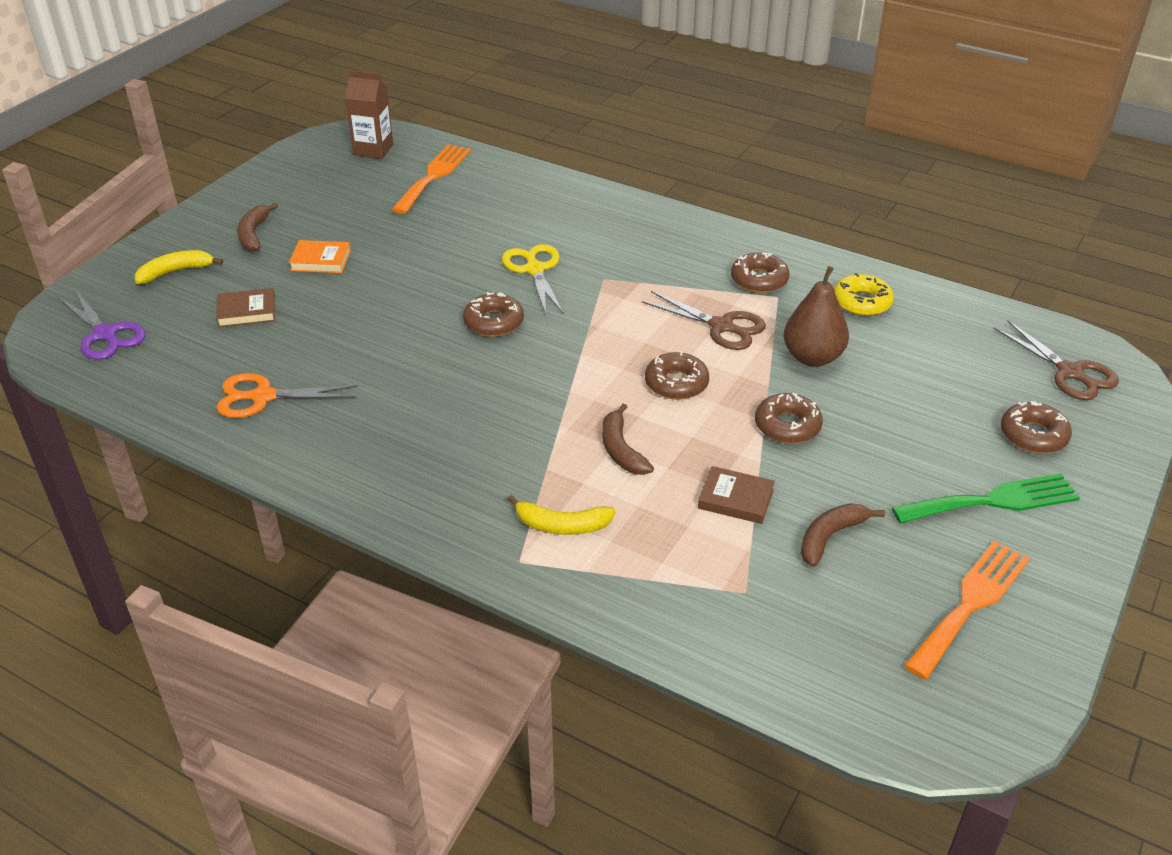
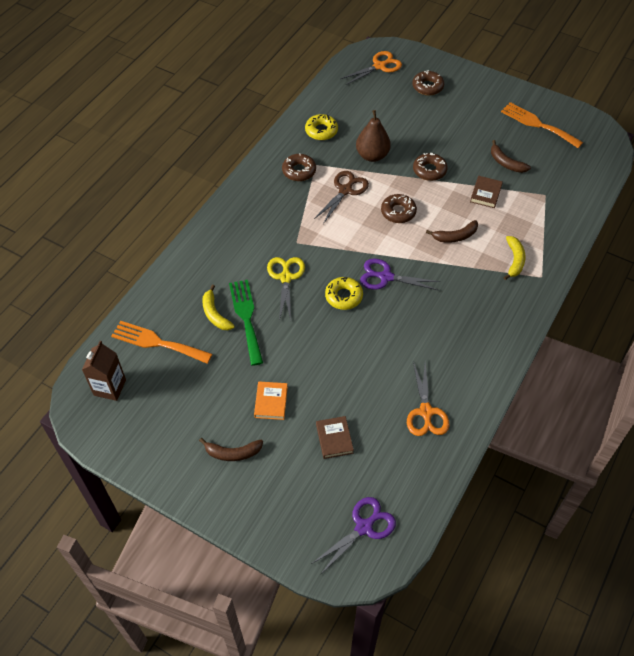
camera: 90 degrees left, 15 degrees up
(175, 272) = (283, 498): yellow banana -> yellow banana (215, 314)
(494, 322) = (343, 296): brown donut -> yellow donut
(530, 365) = (385, 277): none -> purple scissors
(534, 269) = (285, 277): yellow scissors -> yellow scissors turned 105 degrees clockwise
(993, 501) = (474, 107): green fork -> green fork (246, 317)
(1070, 372) = (379, 66): brown scissors -> orange scissors

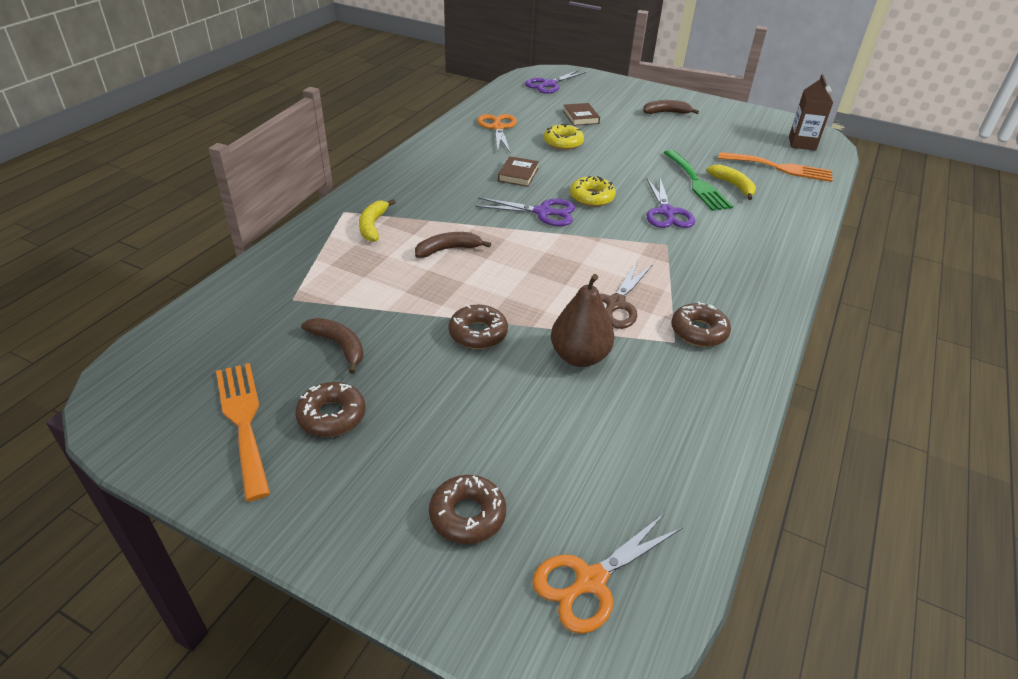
camera: 175 degrees right, 15 degrees down
(271, 402) = (645, 134): orange book -> none
(285, 277) = (667, 212): yellow scissors -> purple scissors
(321, 131) = (684, 402): yellow donut -> yellow donut (563, 142)
(398, 212) = (529, 277): brown donut -> brown donut (332, 416)
(485, 194) = (389, 300): brown book -> brown book (518, 174)
(538, 124) = (243, 421): orange fork -> orange fork turned 150 degrees counterclockwise

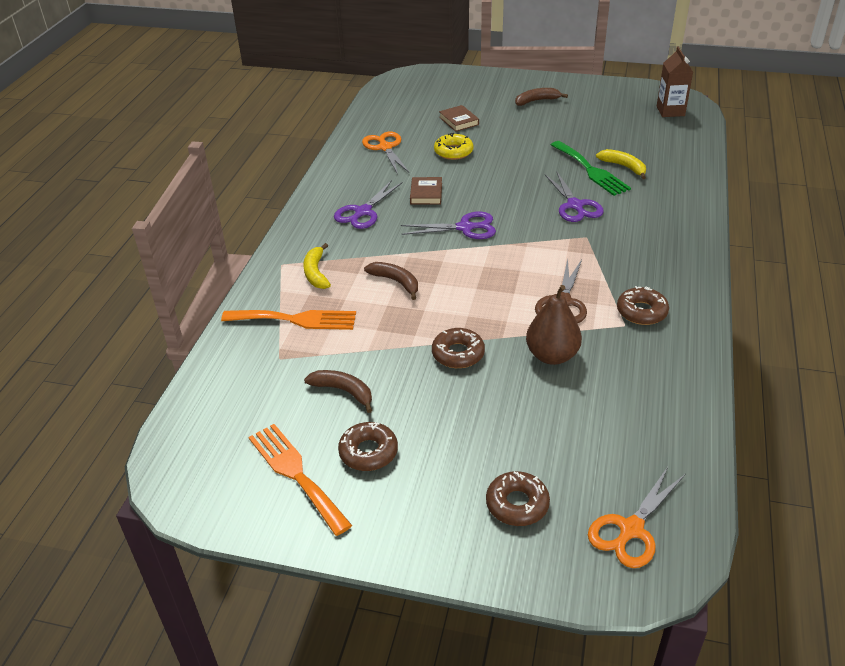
camera: 10 degrees left, 0 degrees up
(448, 249) = (396, 282): brown banana -> brown banana turned 75 degrees clockwise
(549, 84) = (413, 90): purple scissors -> purple scissors (363, 212)
(591, 197) = (503, 204): yellow donut -> none
(780, 168) = (659, 140): orange fork -> orange fork (296, 320)

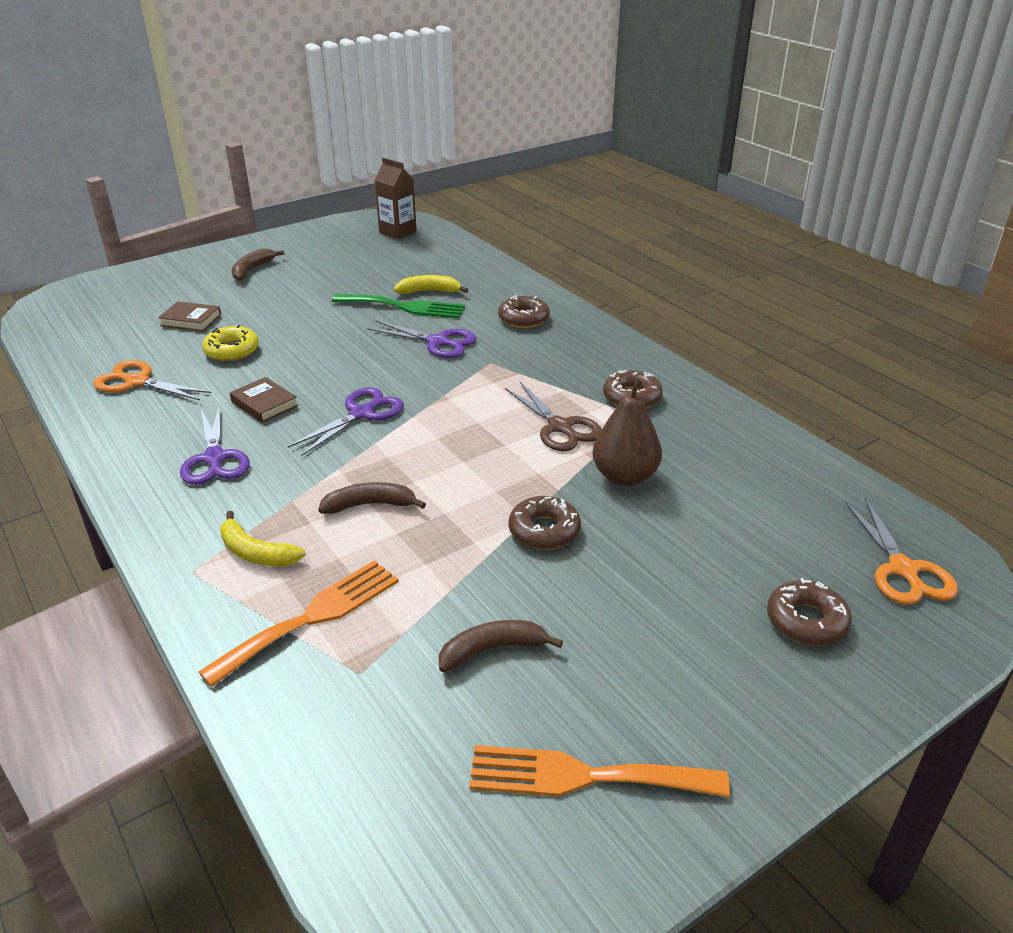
camera: 50 degrees left, 5 degrees down
(368, 452) = (616, 687): brown donut -> brown donut (523, 319)

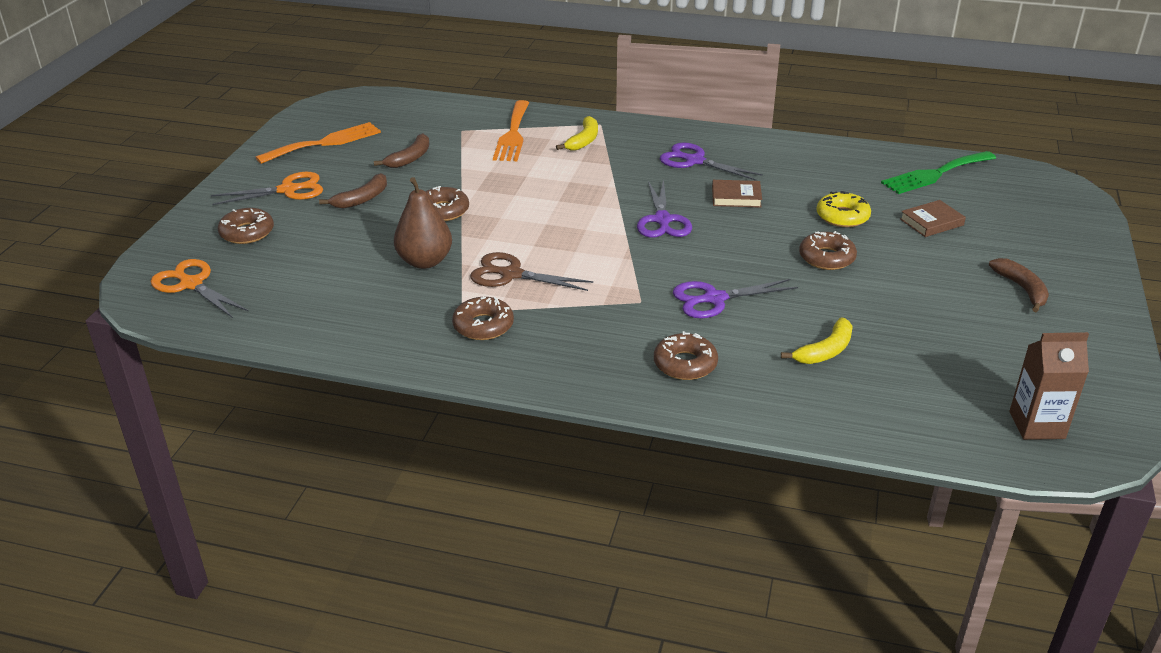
camera: 140 degrees right, 0 degrees up
(137, 382) = (843, 172): orange scissors -> orange scissors (288, 190)
(256, 553) = (584, 140): yellow banana -> yellow banana turned 120 degrees clockwise
(311, 332) = (826, 258): none -> brown donut
(370, 505) = (563, 180): brown banana -> brown banana (362, 199)
(404, 307) = (810, 320): green fork -> green fork (935, 174)

